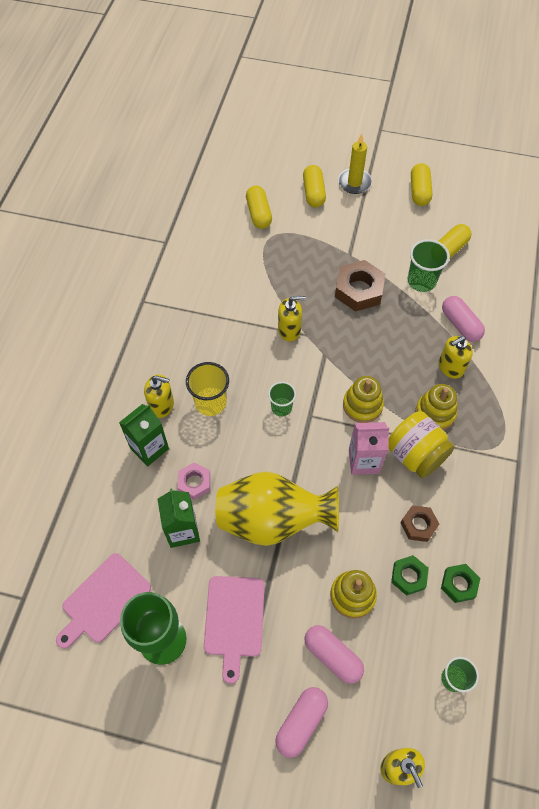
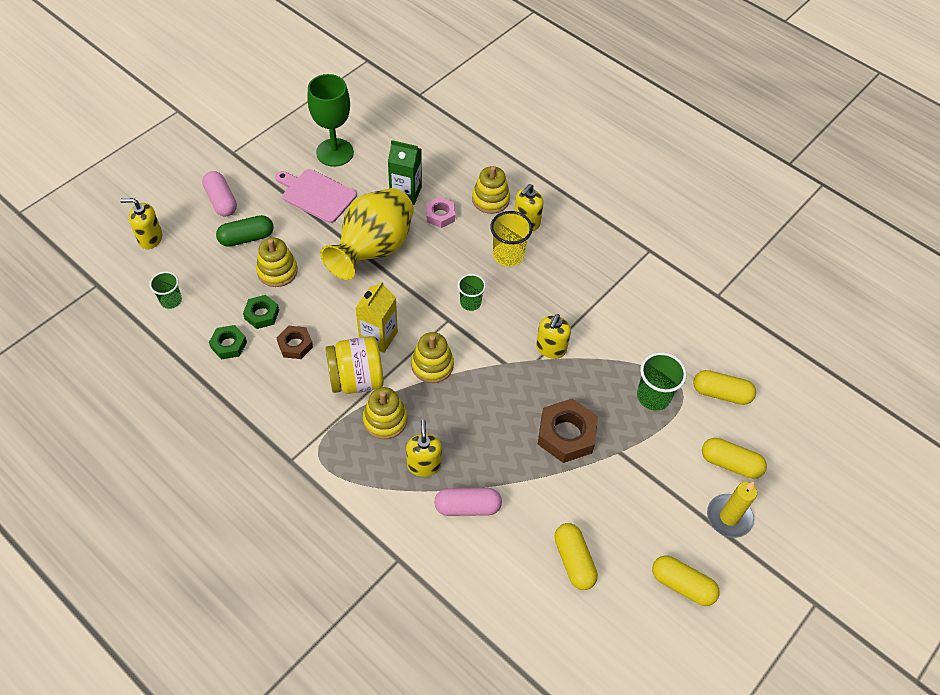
camera: 115 degrees right, 5 degrees down
(104, 600) = (386, 133): pink cutting board -> none
(149, 448) = (490, 199): green carton -> yellow stacking toy
(332, 656) = (246, 238): pink capsule -> green capsule
(363, 461) = (378, 337): pink carton -> yellow carton
(421, 281) = (545, 503): green cup -> green cup (653, 396)

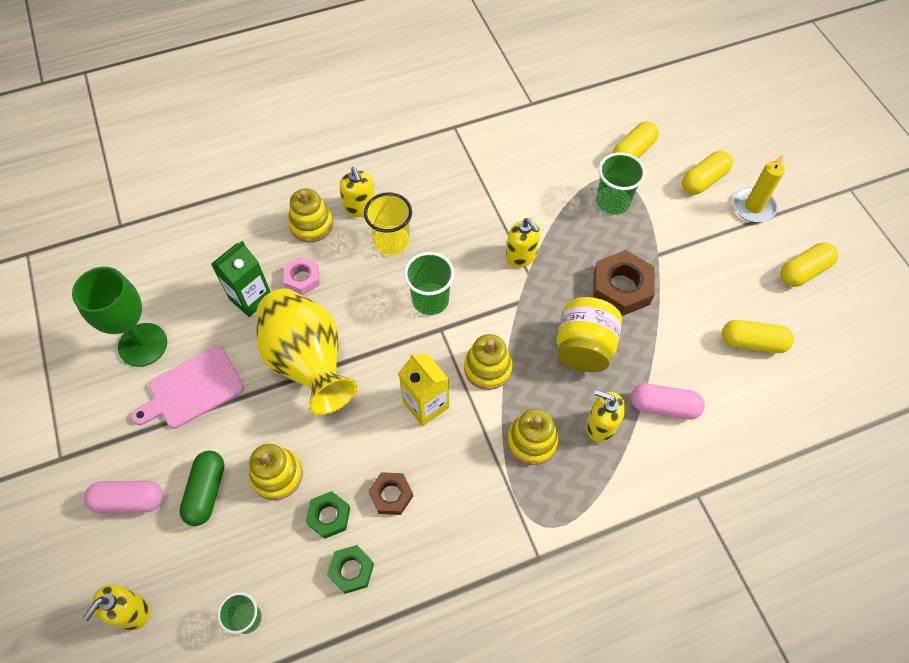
camera: 60 degrees left, 5 degrees up
(356, 379) = (468, 448): yellow jar -> yellow jar (584, 348)
(467, 507) = (664, 407): pink capsule -> pink capsule turned 75 degrees clockwise
(470, 302) = (430, 300): green cup -> green cup, size x1.53

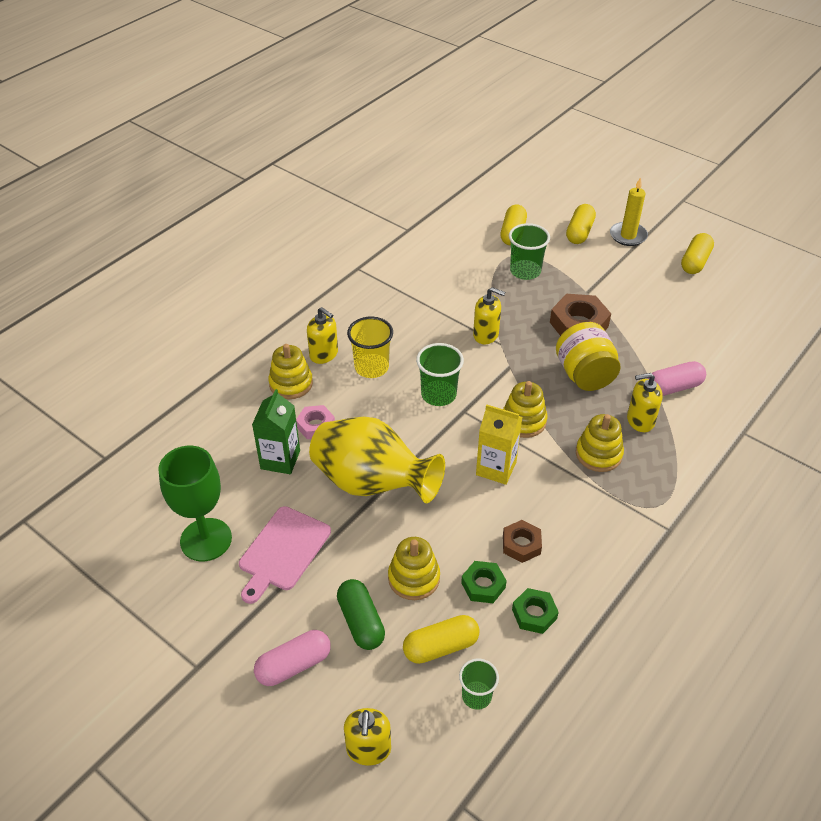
camera: 30 degrees left, 15 degrees down
(752, 342) = (699, 320): yellow capsule -> yellow capsule (441, 647)

